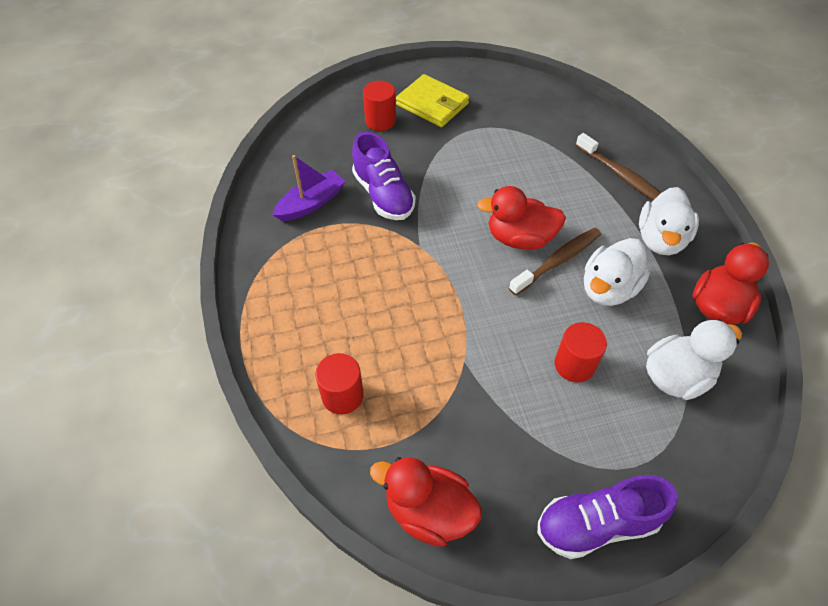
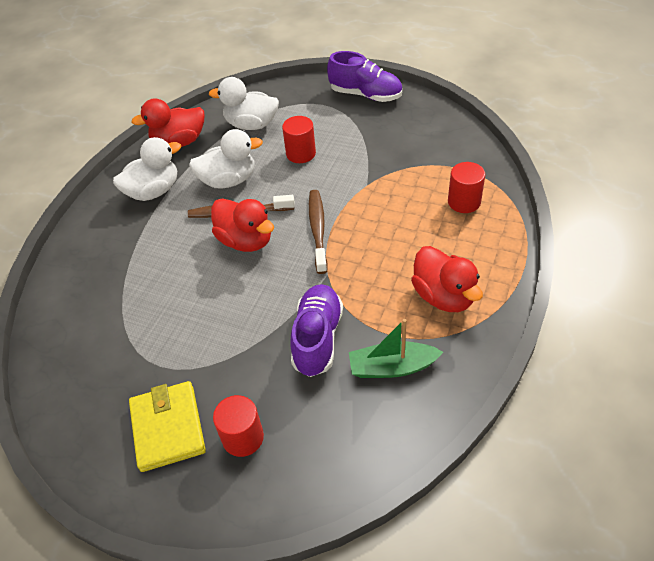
camera: 140 degrees left, 5 degrees down
(311, 203) = (392, 367): purple boat -> green boat
(429, 511) = (449, 131): red duck -> red duck (443, 296)
(621, 175) = (110, 248): brown toothbrush -> brown toothbrush (318, 230)

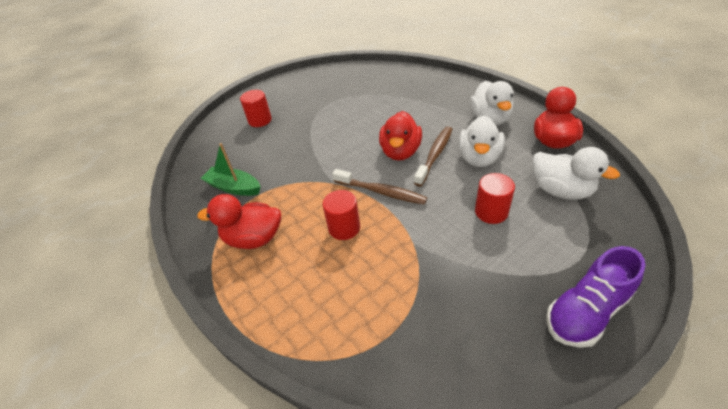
camera: 120 degrees right, 5 degrees down
(168, 428) = (291, 99): yellow wallet -> none
(246, 240) = (400, 152): red duck -> red duck turned 60 degrees counterclockwise
(251, 124) = (560, 190): white duck -> white duck turned 90 degrees clockwise
(317, 338) = (287, 162): purple shoe -> none
(392, 367) = (234, 187): green boat -> green boat turned 90 degrees counterclockwise
(464, 202) = (333, 311): red cylinder -> red cylinder (344, 228)

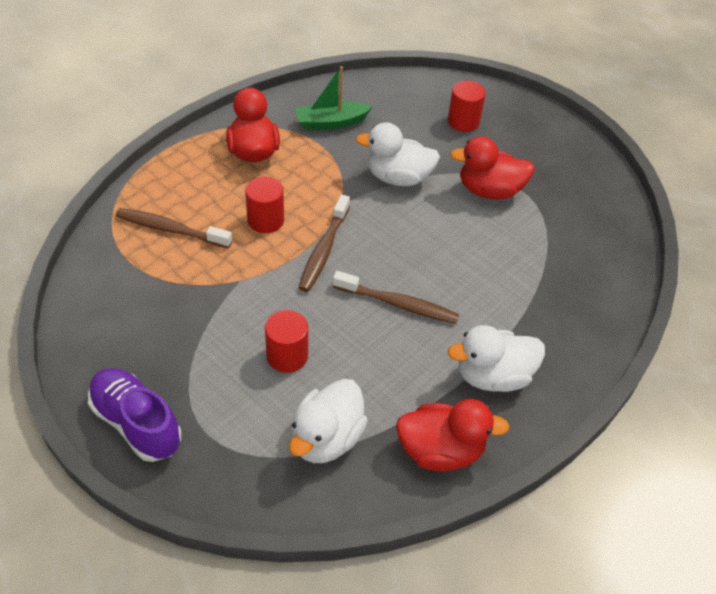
camera: 75 degrees right, 5 degrees up
(234, 187) = (331, 122): green boat -> green boat turned 120 degrees counterclockwise
(347, 300) = (171, 229): none -> brown toothbrush
(400, 152) = (403, 267): red duck -> red duck (489, 190)
(479, 158) = (394, 353): white duck -> white duck (398, 178)

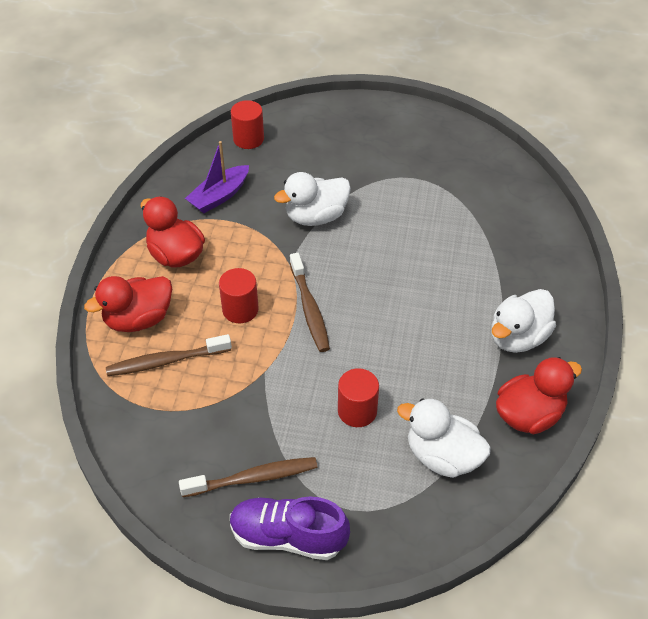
camera: 30 degrees left, 0 degrees up
(326, 438) = (442, 456): white duck -> white duck turned 120 degrees clockwise
(331, 122) = (219, 196): green boat -> purple boat
(398, 304) = (404, 321): brown toothbrush -> brown toothbrush (253, 478)
(463, 122) = (326, 143): red cylinder -> red cylinder (248, 139)
(489, 190) = (394, 191): red duck -> red duck (138, 319)

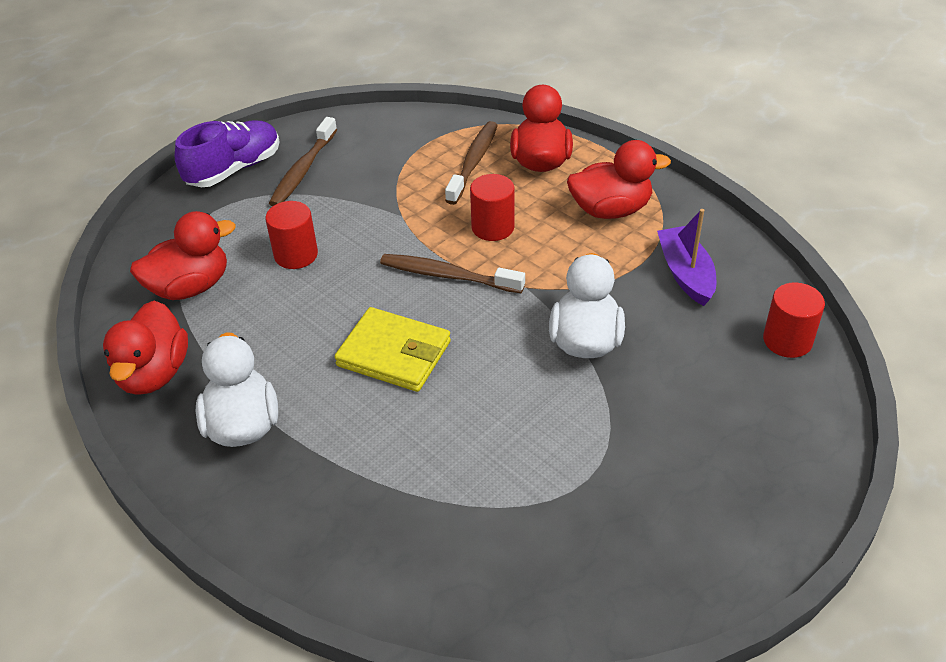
camera: 125 degrees right, 5 degrees down
(400, 298) = (394, 353): none -> yellow wallet
(442, 456) = (190, 287): white duck -> red duck

